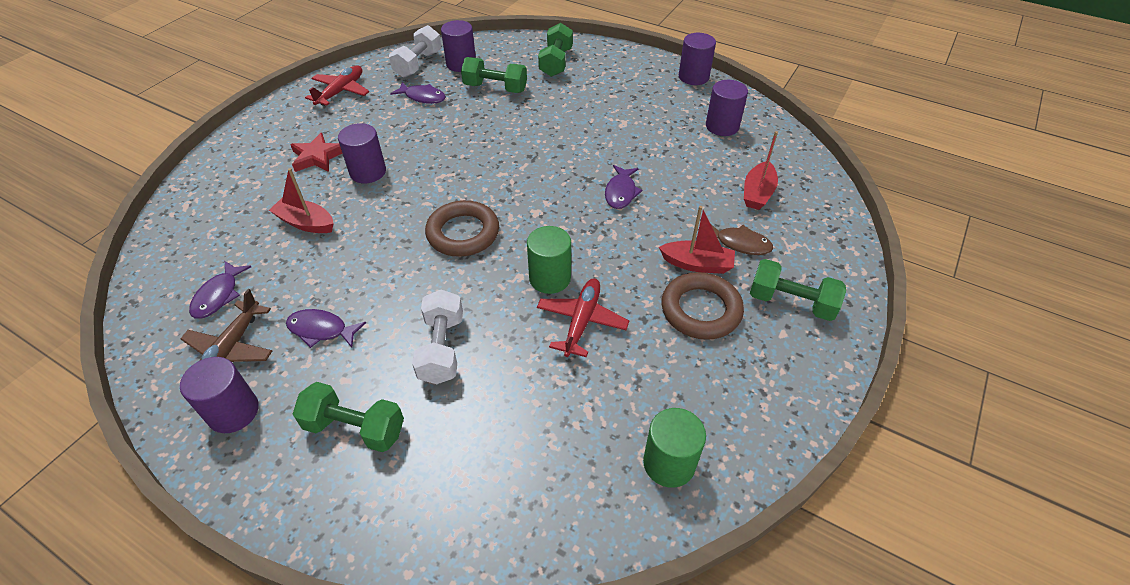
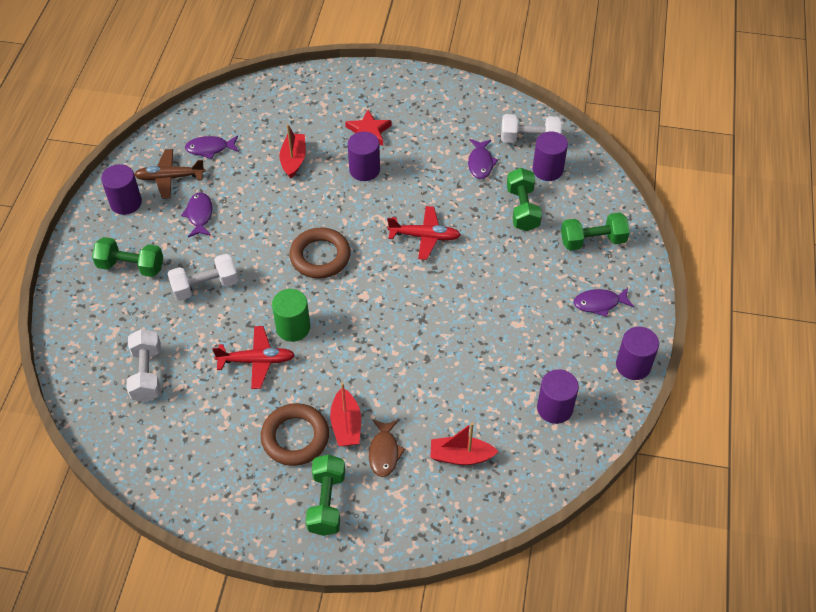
camera: 70 degrees right, 5 degrees up
(341, 91) = (459, 106): red plane -> red plane (424, 237)
(355, 428) = (131, 266): green dumbbell -> green dumbbell turned 75 degrees counterclockwise
(551, 444) = (147, 374): none -> white dumbbell
(621, 192) = (414, 348): purple fish -> purple fish (599, 303)
(669, 463) = (150, 445): green cylinder -> none

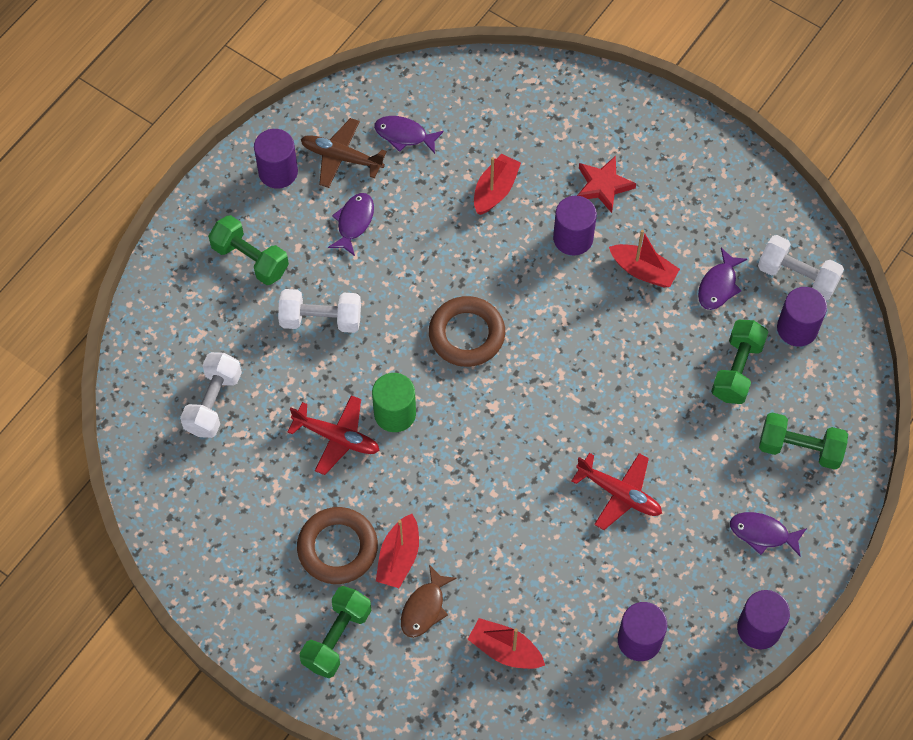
camera: 25 degrees right, 10 degrees up
(424, 172) = (643, 271): none -> red boat
(424, 237) = (600, 359): red plane -> red plane (619, 494)

